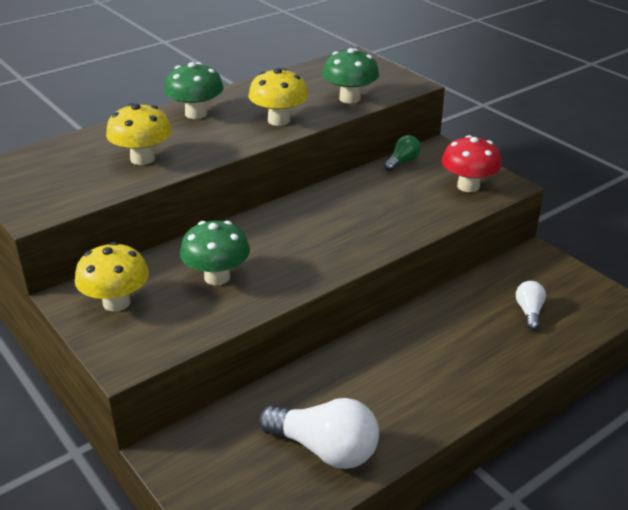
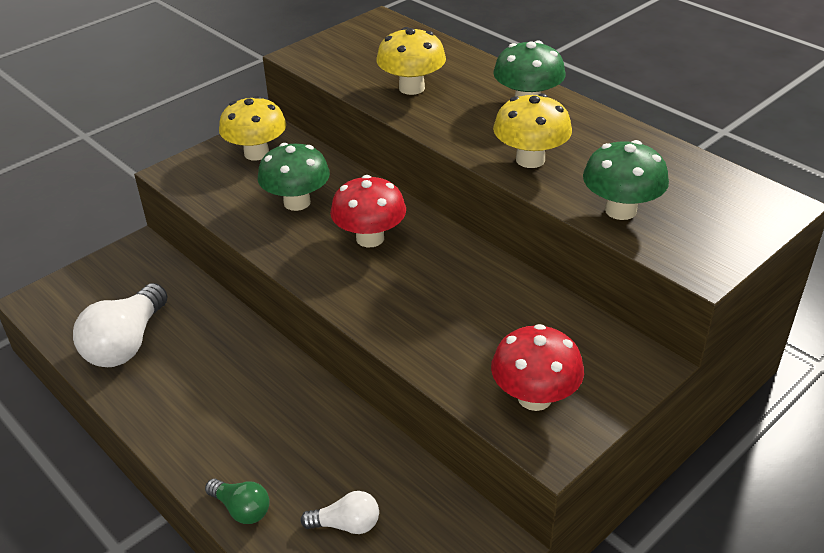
camera: 85 degrees right, 5 degrees up
(284, 239) = (370, 238): none -> red mushroom
(402, 162) = (586, 325): green light bulb -> green light bulb (241, 509)

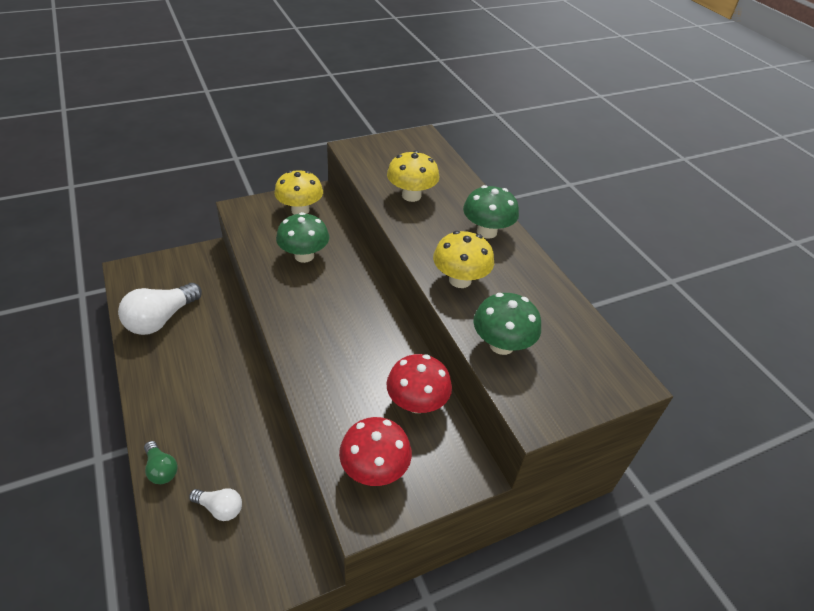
camera: 15 degrees right, 5 degrees up
(370, 238) = (336, 299): red mushroom -> red mushroom (417, 403)

